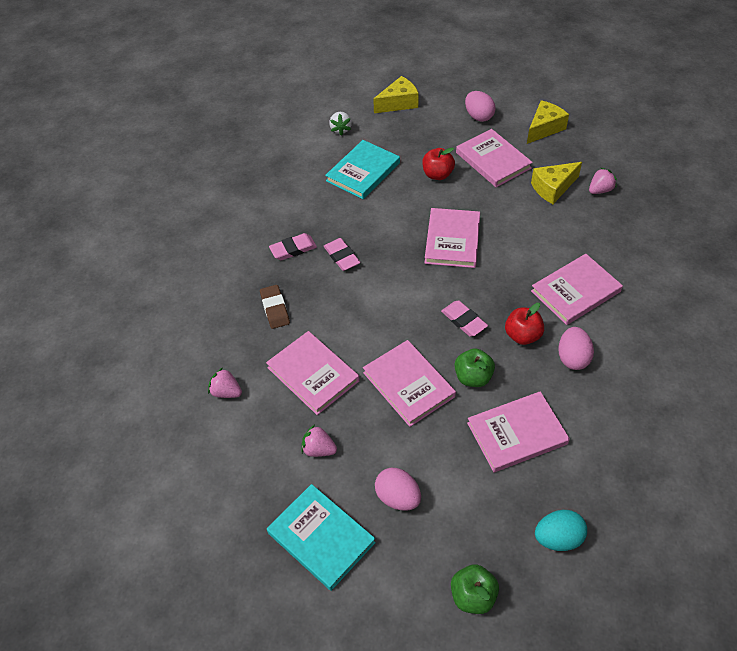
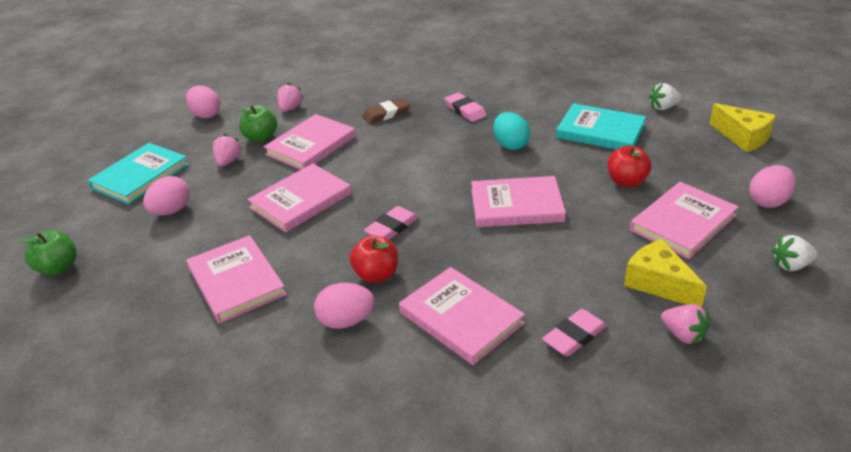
camera: 80 degrees right, 15 degrees down
(204, 479) = (206, 115): none -> pink egg
(342, 256) = (464, 138): pink eraser -> pink eraser (574, 336)
(473, 377) = (312, 242): green apple -> green apple (261, 137)
(544, 128) = (791, 265): yellow cheese -> white strawberry
(558, 538) = (102, 322): turquoise egg -> turquoise egg (510, 145)

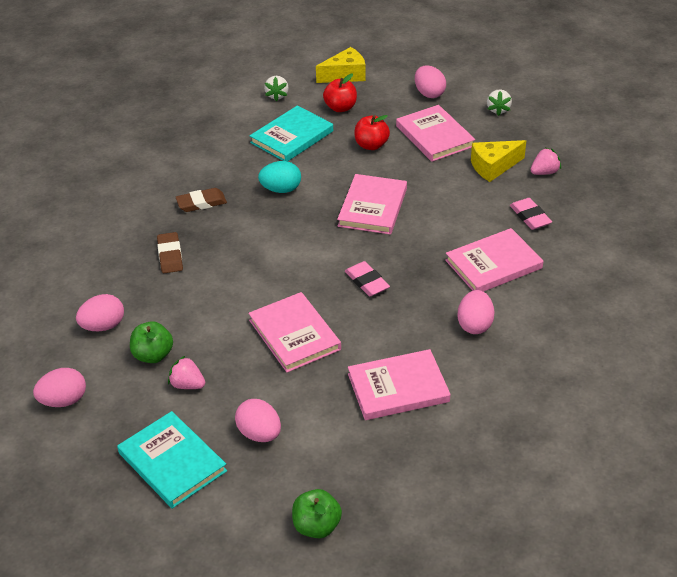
camera: 75 degrees left, 5 degrees up
(290, 108) = (103, 326): pink strawberry -> pink egg
(311, 145) = (196, 317): pink book -> none
(376, 275) = (426, 300): red apple -> red apple (340, 108)
(465, 110) = (201, 203): pink eraser -> brown eraser

